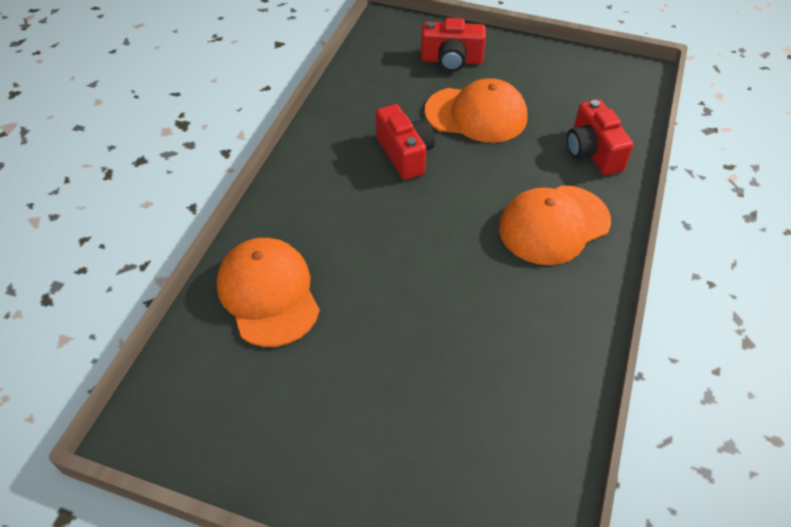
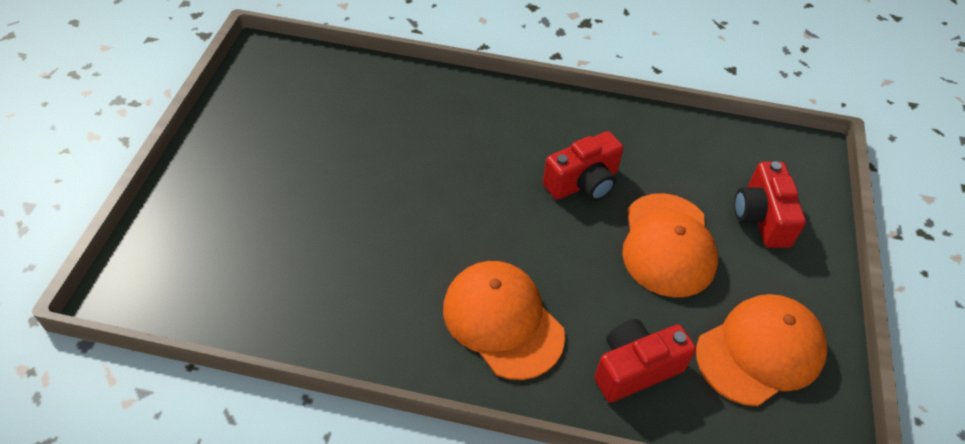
camera: 80 degrees right, 0 degrees up
(268, 294) = (388, 103): orange cap -> orange cap (760, 351)

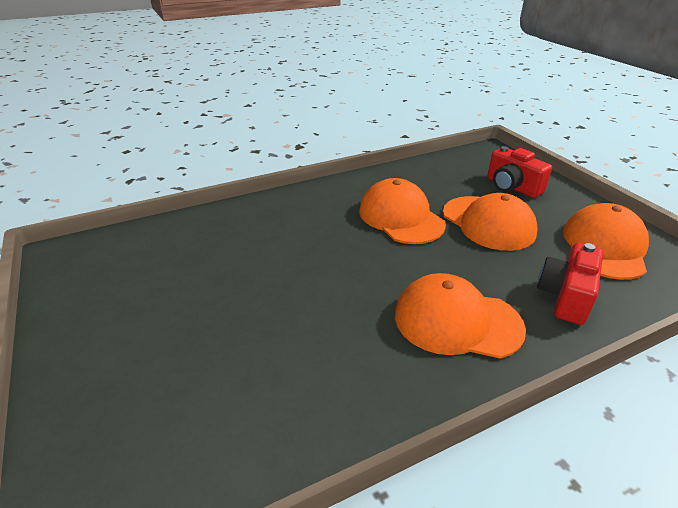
camera: 35 degrees left, 15 degrees down
(583, 183) = (401, 217): red camera -> orange cap

